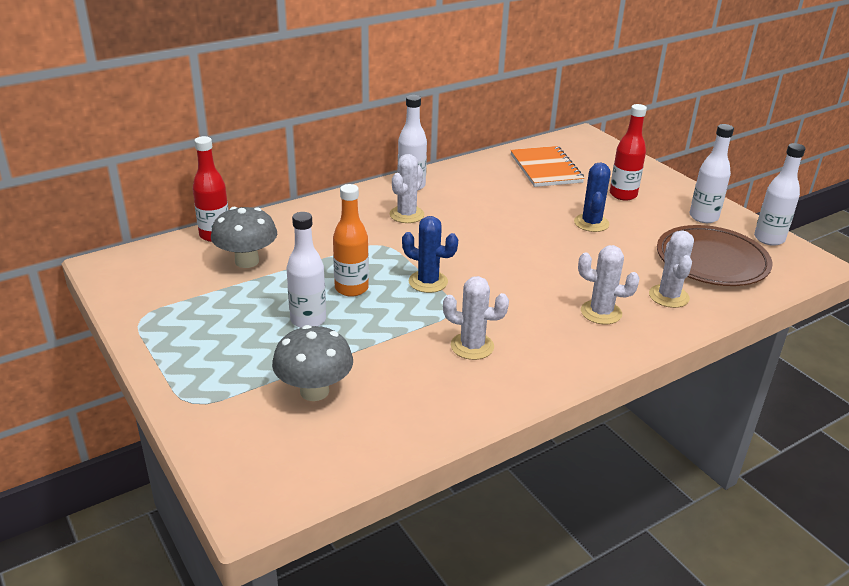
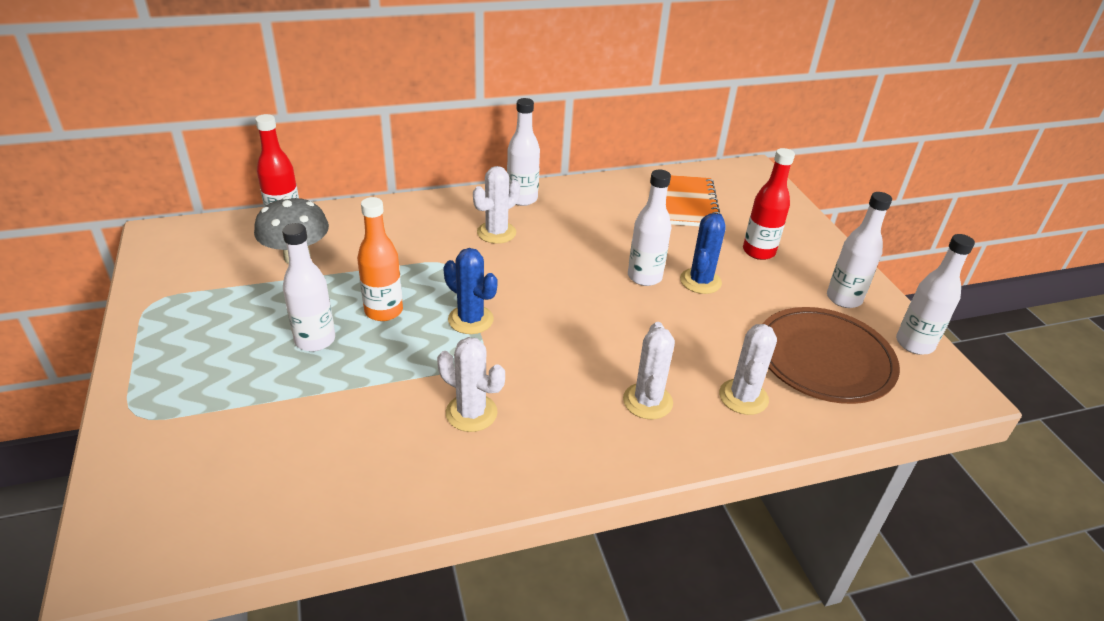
camera: 15 degrees right, 5 degrees up
(314, 391) = (266, 431): grey mushroom -> none
(546, 227) = (644, 277): none -> white bottle
(601, 312) = (647, 401): white cactus -> white cactus turned 60 degrees clockwise

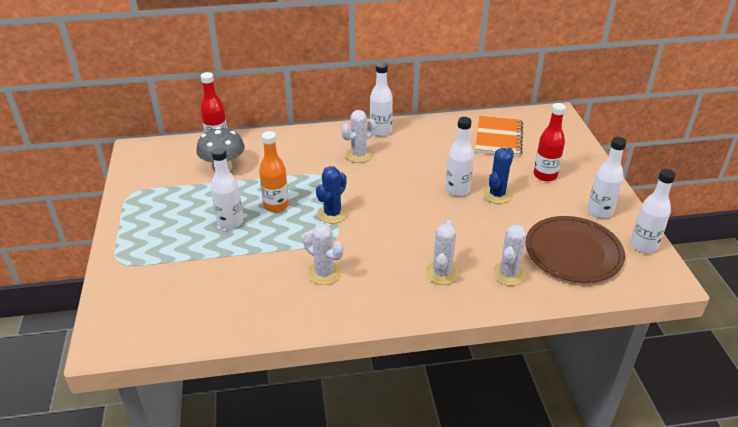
camera: 10 degrees right, 0 degrees up
(470, 319) = (332, 214): blue cactus -> blue cactus turned 75 degrees clockwise

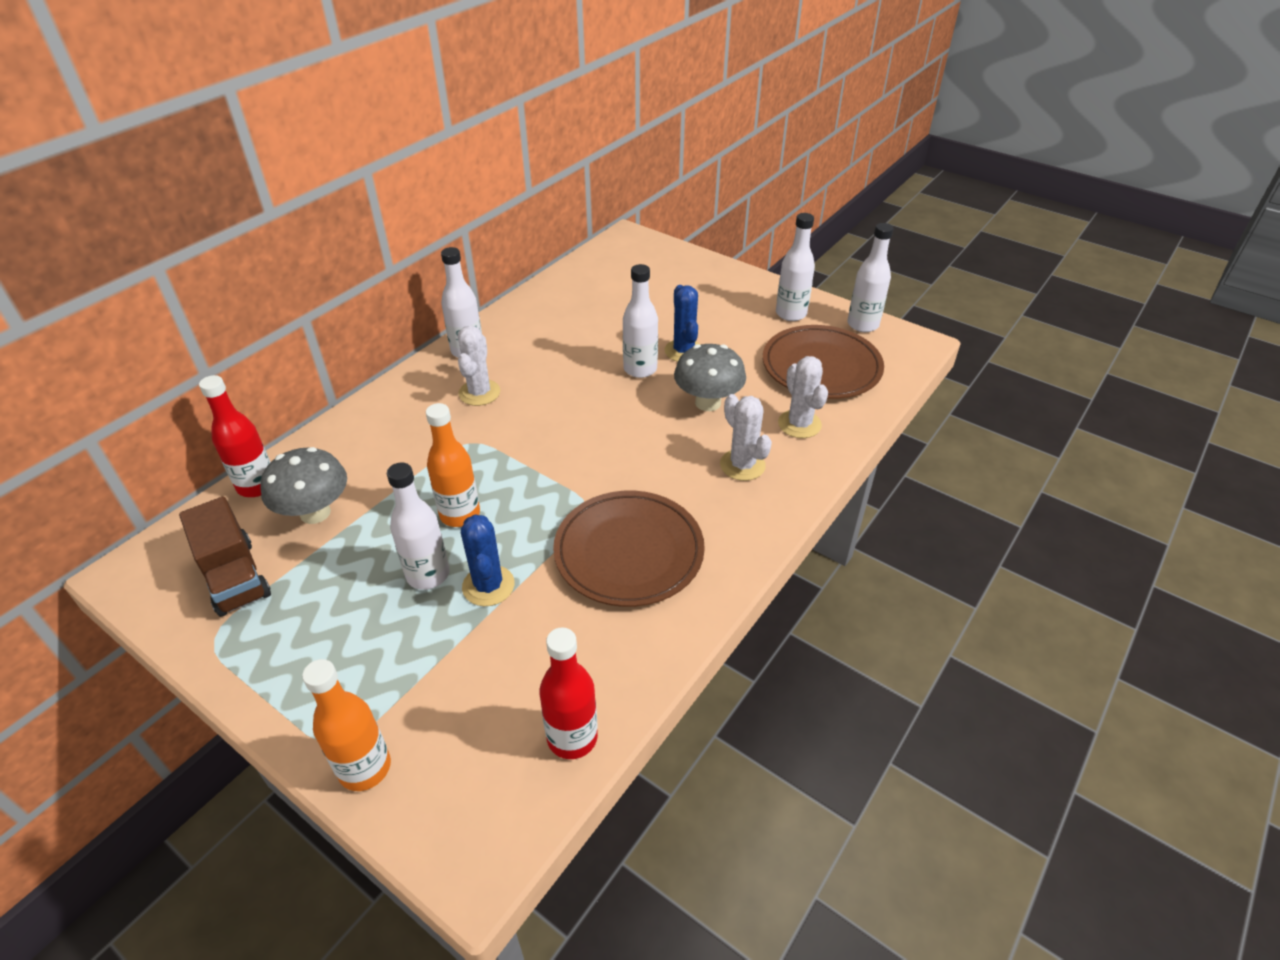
camera: 45 degrees left, 5 degrees up
(115, 279) = (365, 768): none -> orange bottle
(165, 174) = (235, 577): none -> brown truck
(324, 273) = (629, 552): white cactus -> brown plate
(332, 214) = (543, 479): blue cactus -> blue cactus (488, 586)
(470, 229) = (708, 402): none -> grey mushroom
(498, 138) = (606, 290): orange notebook -> none
(545, 175) = (700, 305): red bottle -> red bottle (572, 737)

